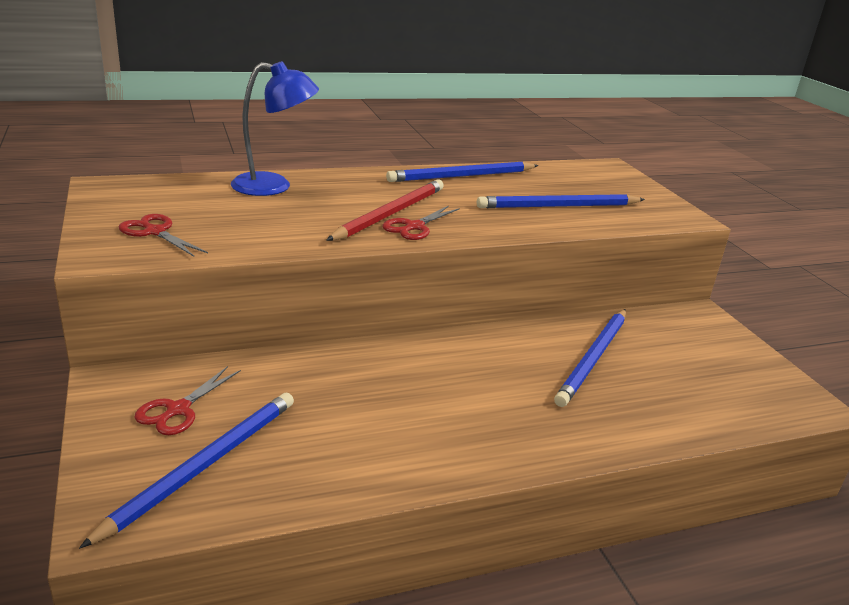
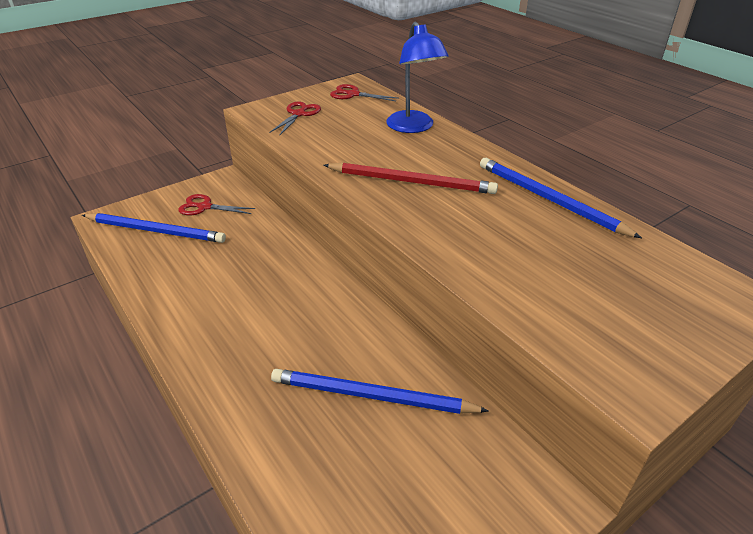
camera: 75 degrees right, 10 degrees up
(414, 227) = (394, 197): red scissors -> red scissors (353, 94)
(558, 206) = (540, 271): blue pencil -> none

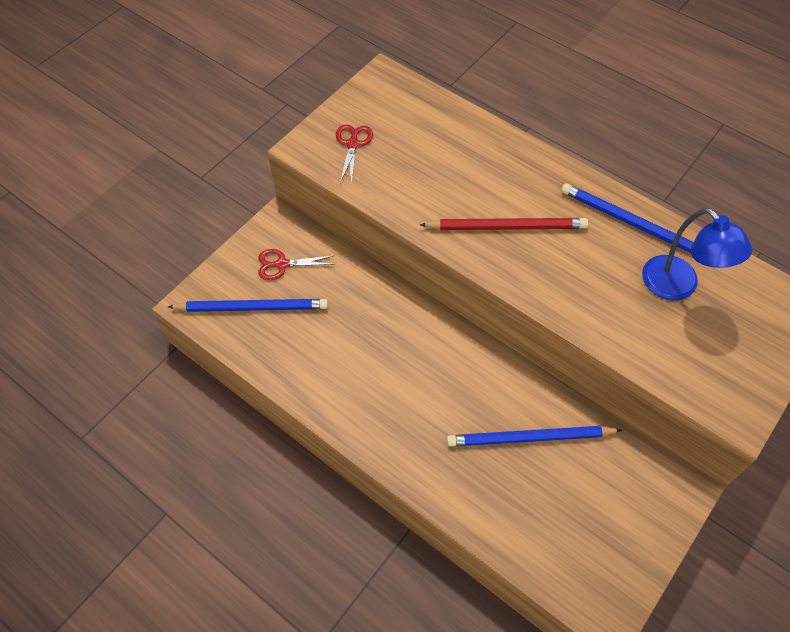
camera: 15 degrees left, 20 degrees up
(353, 94) = (393, 97): red scissors -> none
(413, 127) = (477, 142): blue lamp -> blue lamp (678, 286)

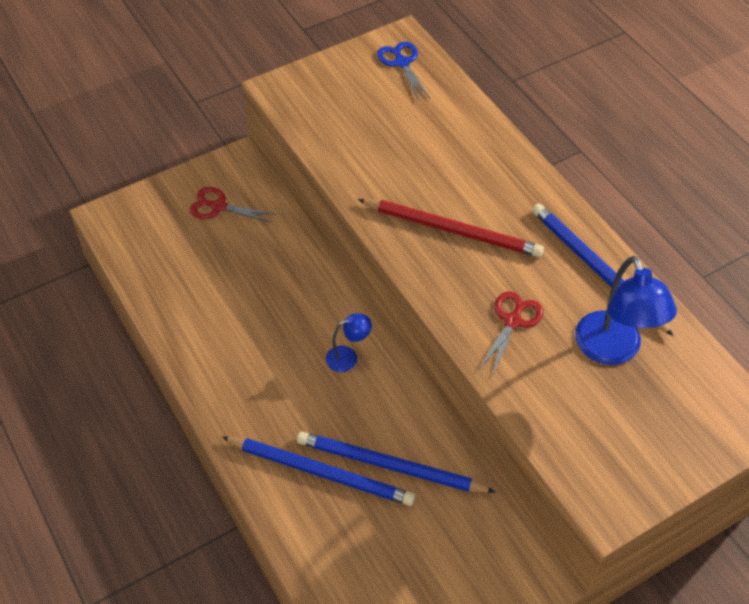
camera: 20 degrees right, 5 degrees down
(252, 307) = (167, 240): blue pencil -> blue pencil (321, 472)
(352, 144) = (332, 99): red scissors -> red scissors (512, 321)
(393, 96) = (402, 63): none -> blue scissors
(452, 358) = (348, 357): none -> blue lamp

